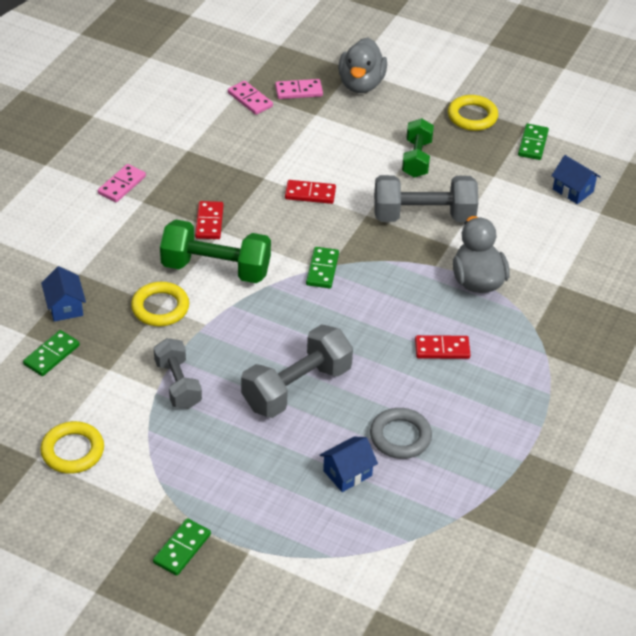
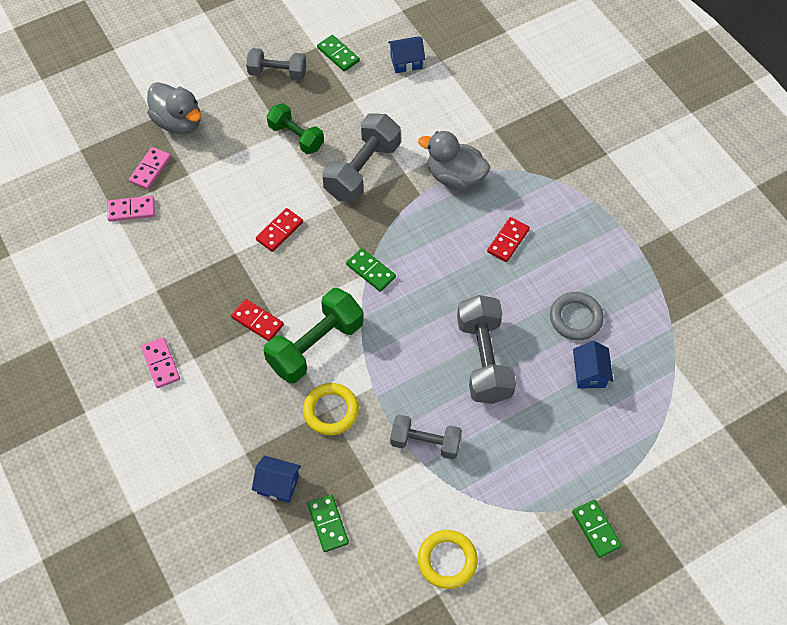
camera: 55 degrees left, 15 degrees up
(472, 116) = (277, 73): yellow ring -> grey dumbbell

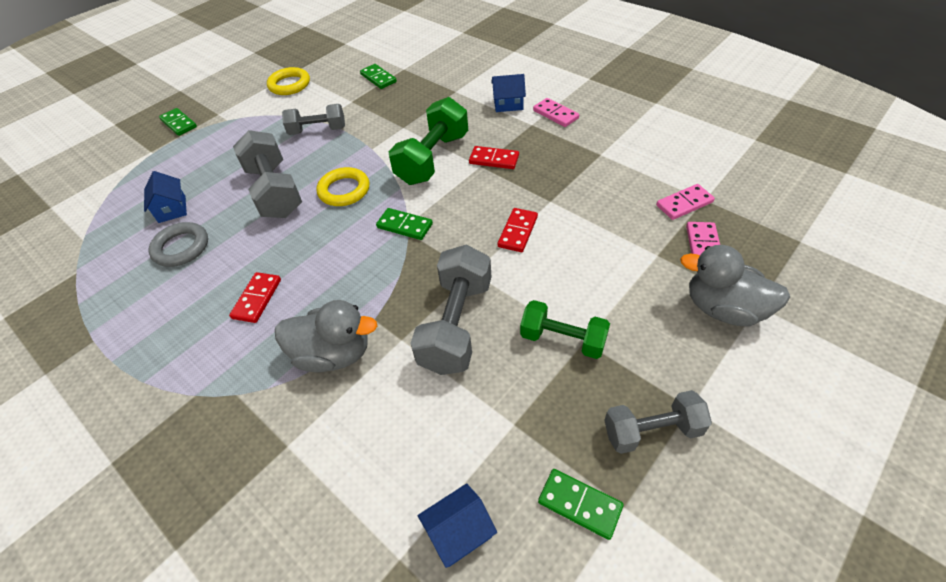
camera: 165 degrees right, 10 degrees down
(278, 484) = (422, 84): blue house -> blue house (508, 104)
(331, 411) = (401, 127): yellow ring -> yellow ring (344, 190)

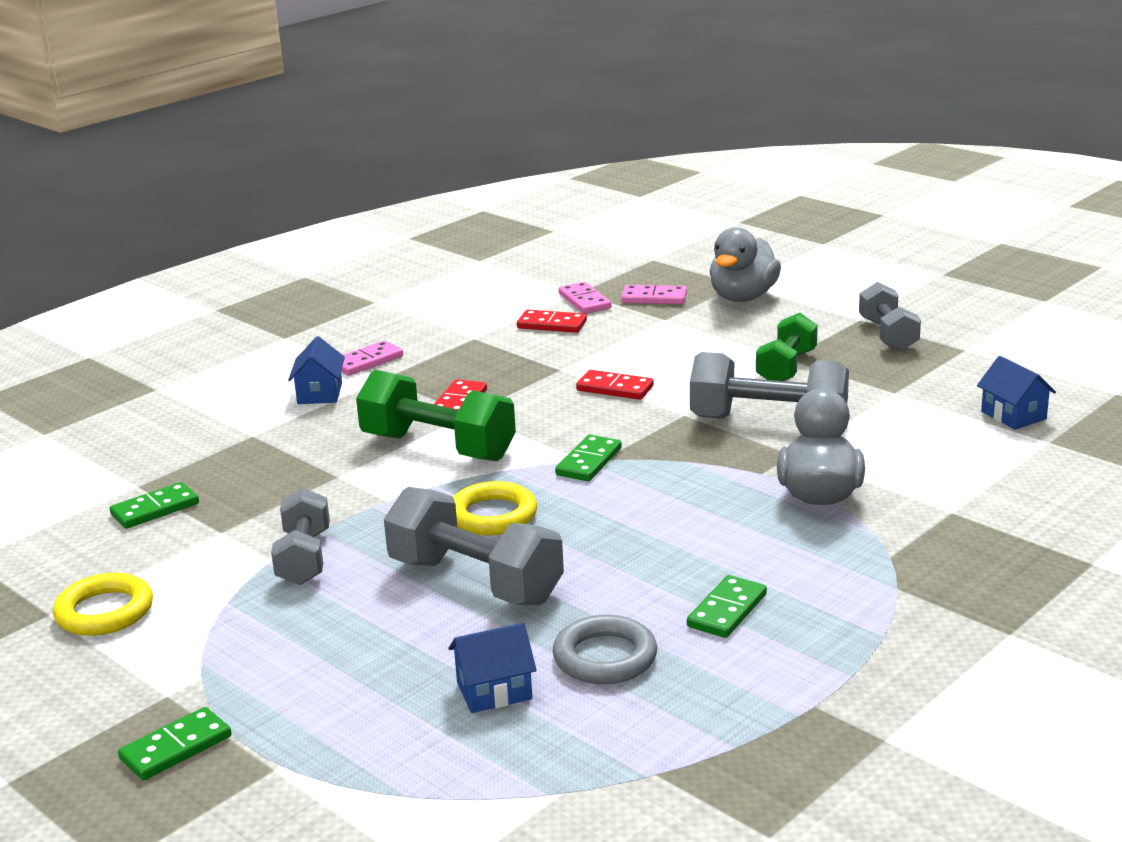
camera: 90 degrees left, 25 degrees down
(257, 299) = (726, 563): red domino -> red domino (552, 325)
(275, 191) = (475, 581): grey dumbbell -> grey dumbbell turned 60 degrees clockwise
(579, 504) = (969, 366): green domino -> green domino (727, 610)

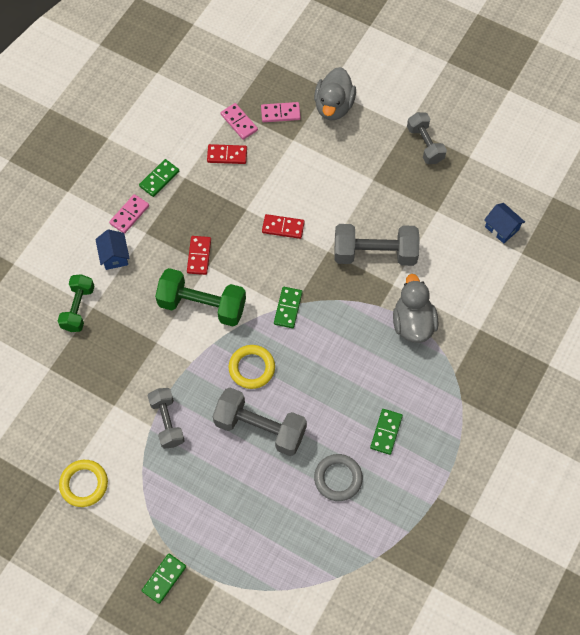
camera: 15 degrees left, 40 degrees up
(155, 509) = (69, 390): green domino -> green domino (159, 179)
(494, 691) = (294, 512): blue house -> none
(786, 368) = (374, 191): green dumbbell -> green dumbbell (78, 308)

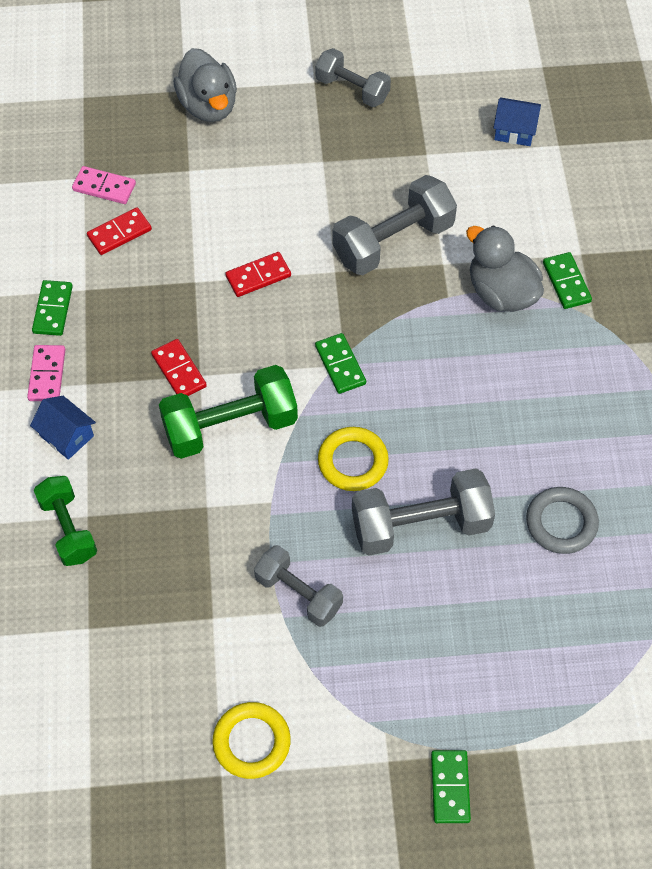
camera: 35 degrees left, 5 degrees down
(280, 113) = (149, 149): pink domino -> none
(386, 432) = (572, 433): green domino -> green domino (566, 282)

